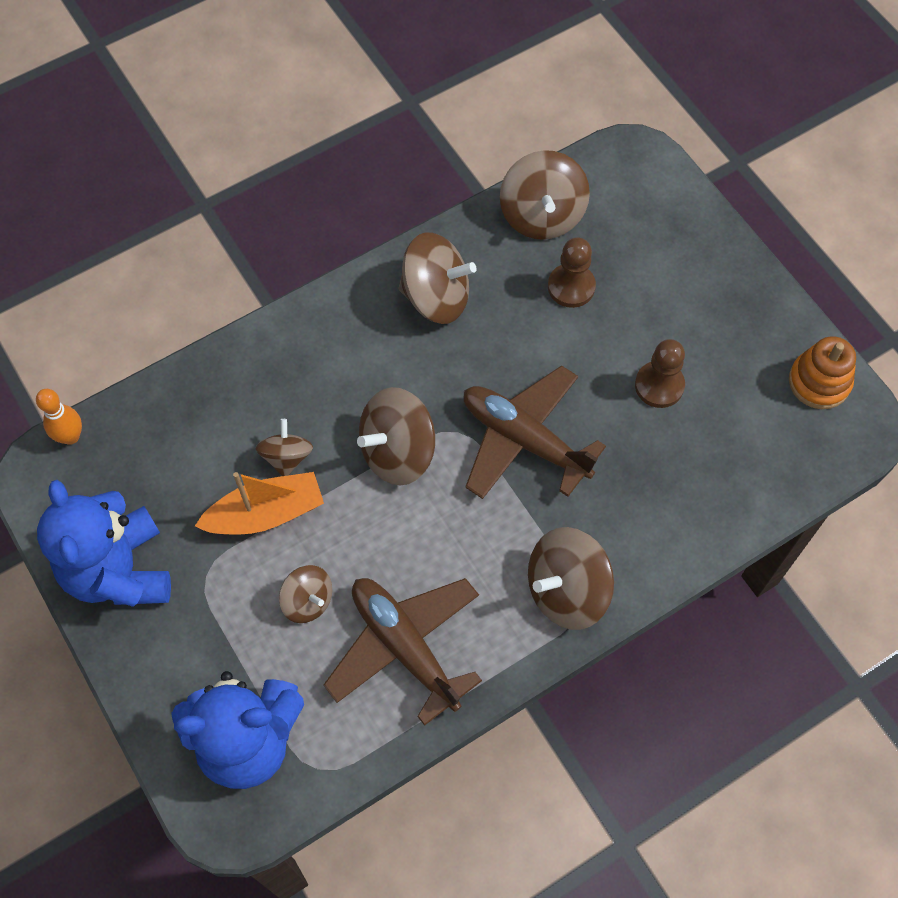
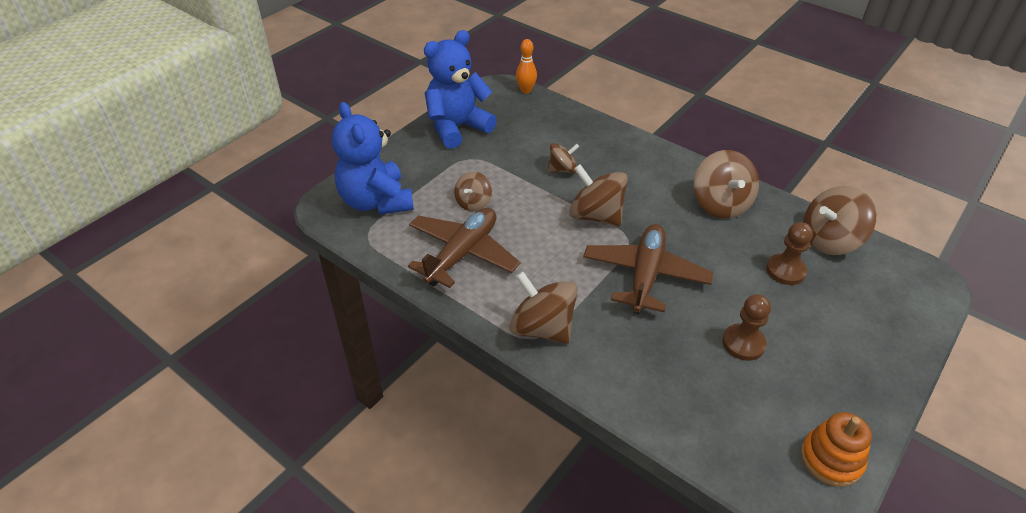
camera: 70 degrees right, 20 degrees down
(266, 514) = (520, 171): orange boat -> none

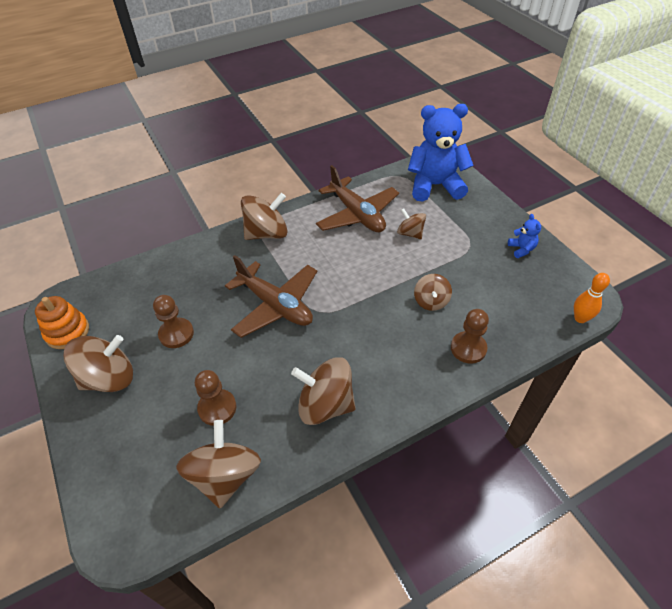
camera: 115 degrees right, 5 degrees up
(457, 127) = (521, 249): blue teddy bear -> blue teddy bear, size x0.42
(596, 215) = (358, 301): brown spinning top -> brown spinning top (109, 378)
(600, 140) = (468, 348): none -> brown pawn

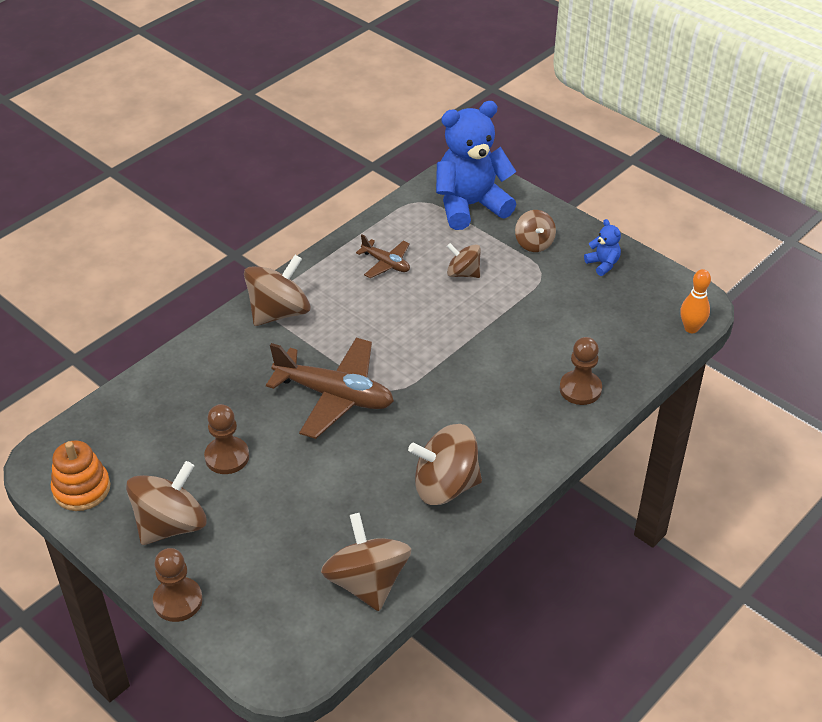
camera: 20 degrees left, 5 degrees down
(217, 408) = (322, 521): brown pawn -> brown pawn (178, 601)
(357, 214) = (386, 263): brown plane -> brown plane, size x0.51
(431, 301) = (519, 348): brown spinning top -> brown spinning top (534, 243)

